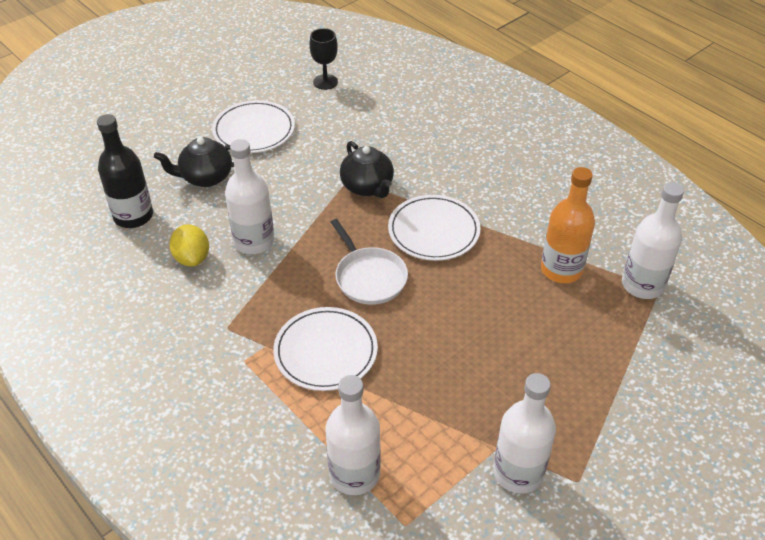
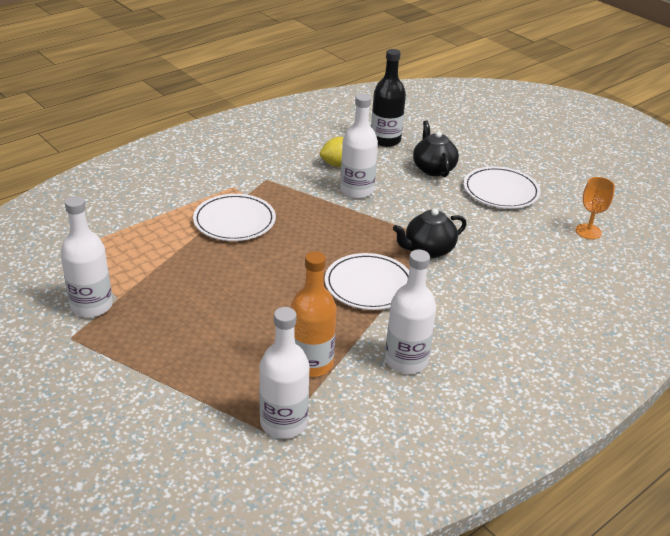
camera: 90 degrees right, 10 degrees down
(325, 82) = (588, 231): black goblet -> orange goblet
(354, 474) = (120, 229): white bottle -> white bottle (406, 361)
(369, 277) = (311, 245): white pan -> none

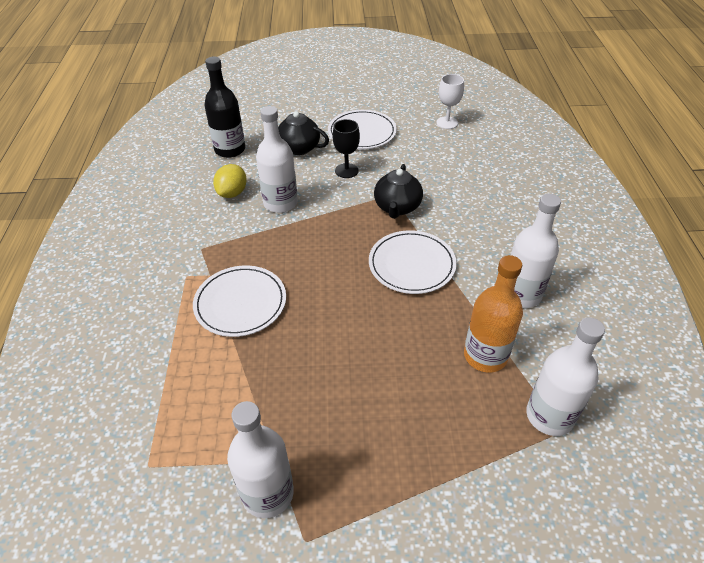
camera: 50 degrees left, 10 degrees up
(438, 205) = (346, 171): none -> black goblet
(588, 231) = (447, 123): orange goblet -> white goblet

